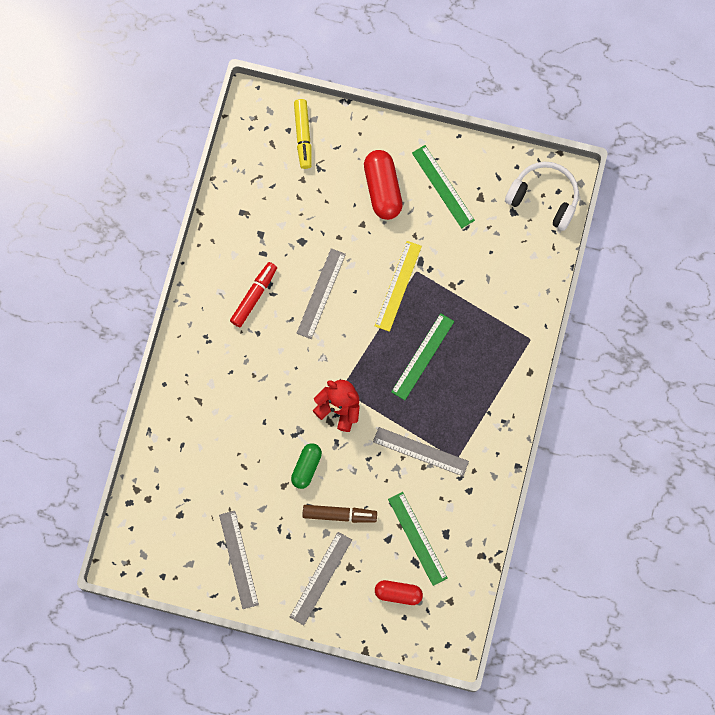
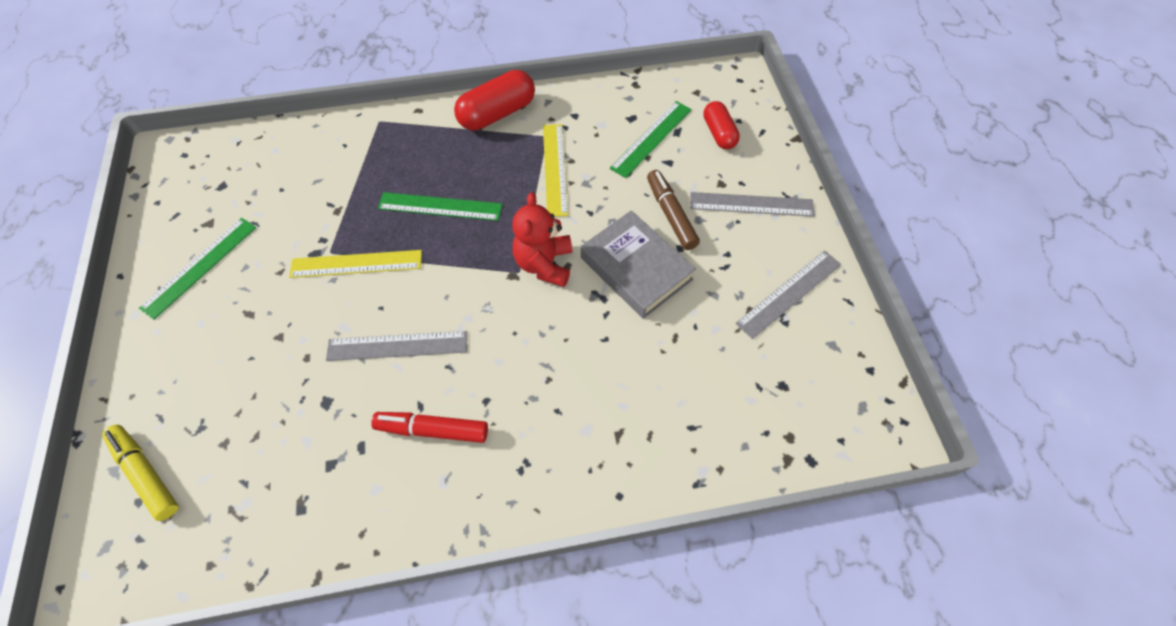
camera: 115 degrees left, 15 degrees down
(303, 136) = (146, 474): yellow marker -> yellow marker turned 105 degrees counterclockwise
(306, 467) = (636, 268): green capsule -> grey book
(382, 189) = (218, 333): red capsule -> red capsule (497, 114)
(420, 451) = (554, 169): grey ruler -> yellow ruler
(544, 198) = (195, 164): white headphones -> none

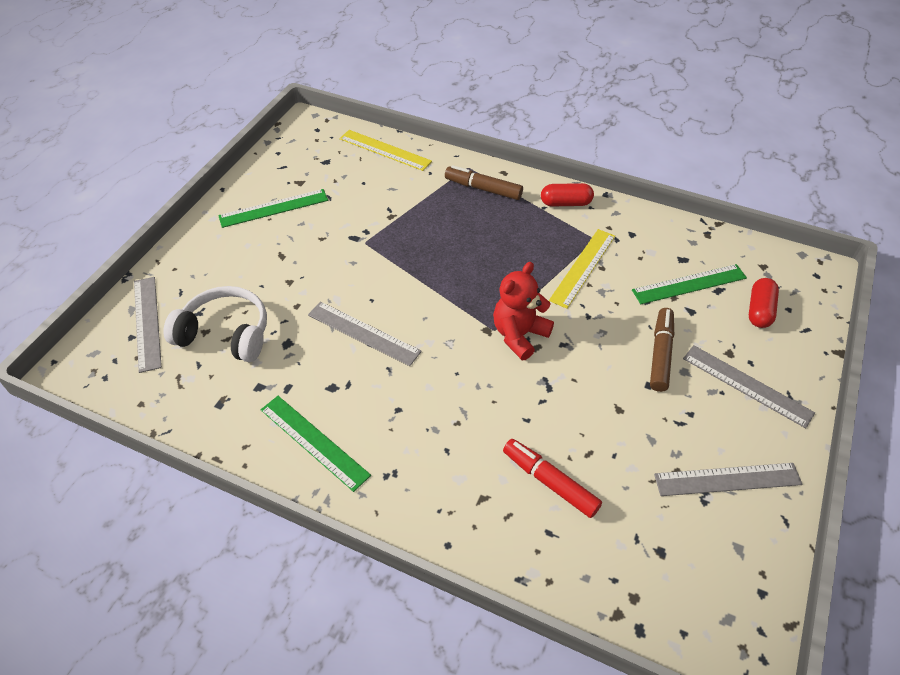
camera: 35 degrees right, 10 degrees down
(146, 474) = (147, 322): yellow marker -> grey ruler
(250, 431) = (226, 333): none -> white headphones
(356, 264) = (377, 260): yellow ruler -> yellow ruler (385, 150)
(410, 136) = (483, 189): none -> brown marker
(433, 430) = (344, 406): red marker -> red marker (550, 482)
(440, 206) = (468, 250): green ruler -> green ruler (314, 441)
(497, 114) = (565, 203): red capsule -> red capsule, size x0.64
(636, 268) = (595, 380): grey book -> none

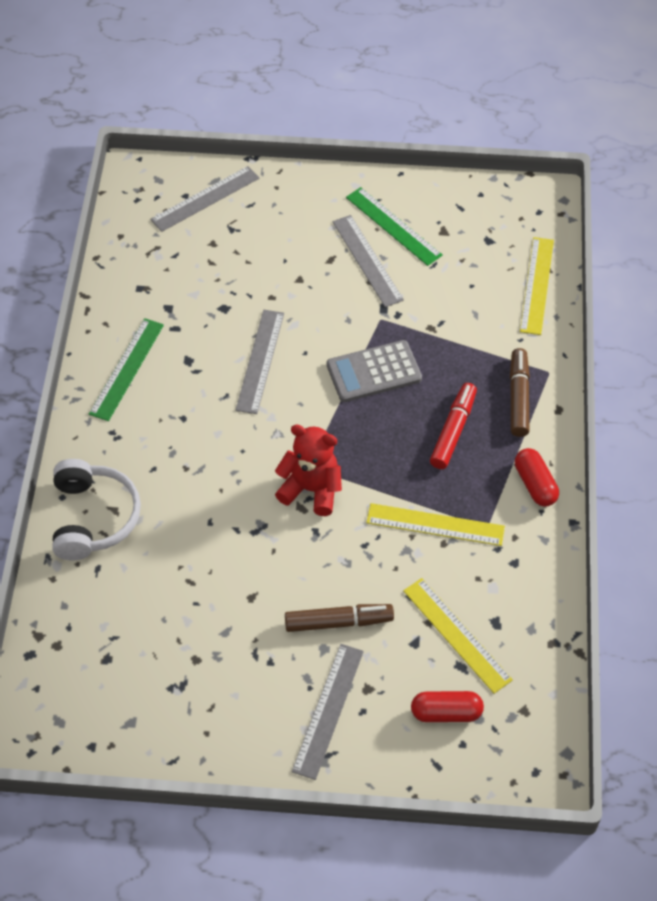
camera: 70 degrees right, 5 degrees up
(226, 333) = (216, 259): white headphones -> white headphones (94, 517)
(416, 261) = (374, 372): none -> grey calculator
(550, 482) = (148, 557): red marker -> red marker (453, 431)
(689, 284) = (456, 635): green ruler -> yellow ruler
(727, 479) = (202, 704): grey ruler -> grey ruler (367, 260)

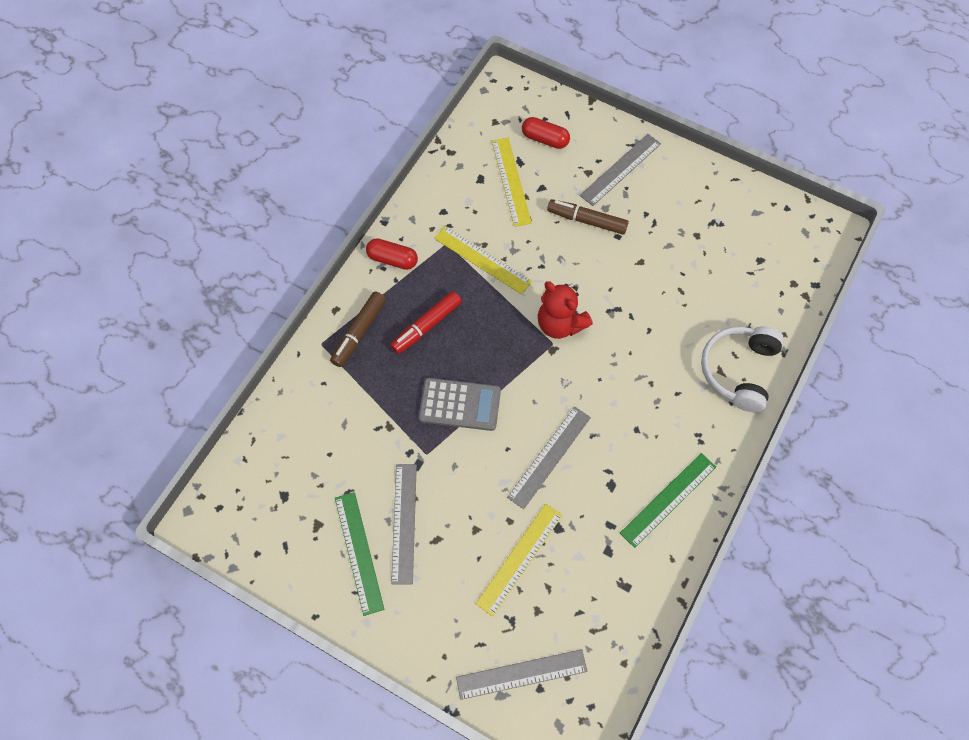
camera: 155 degrees left, 10 degrees up
(535, 484) = (392, 259): red capsule -> red capsule turned 75 degrees counterclockwise
(537, 285) = (274, 429): yellow ruler -> yellow ruler (519, 558)

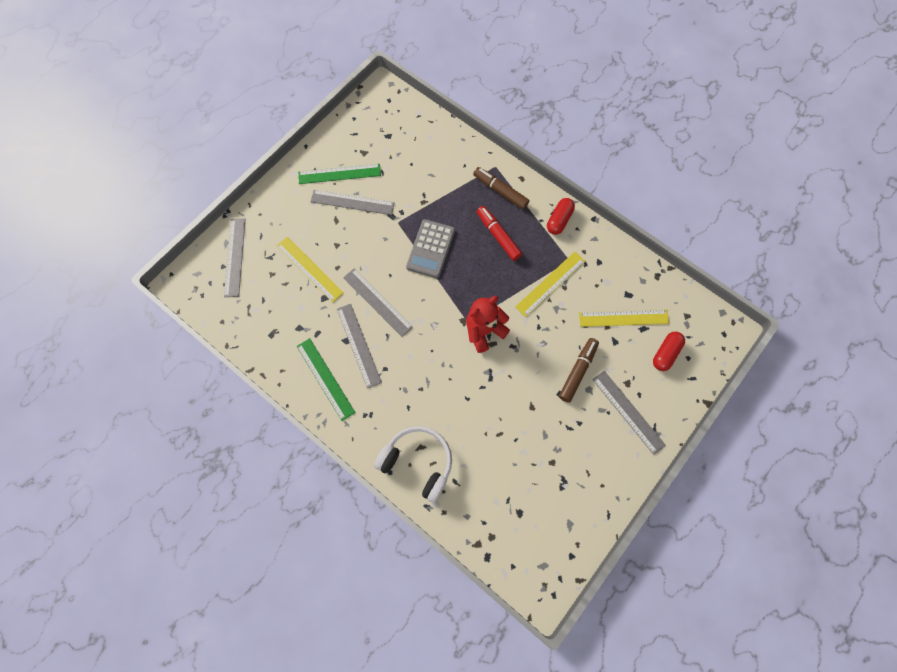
camera: 100 degrees right, 5 degrees up
(613, 467) = (359, 345): none -> grey ruler

